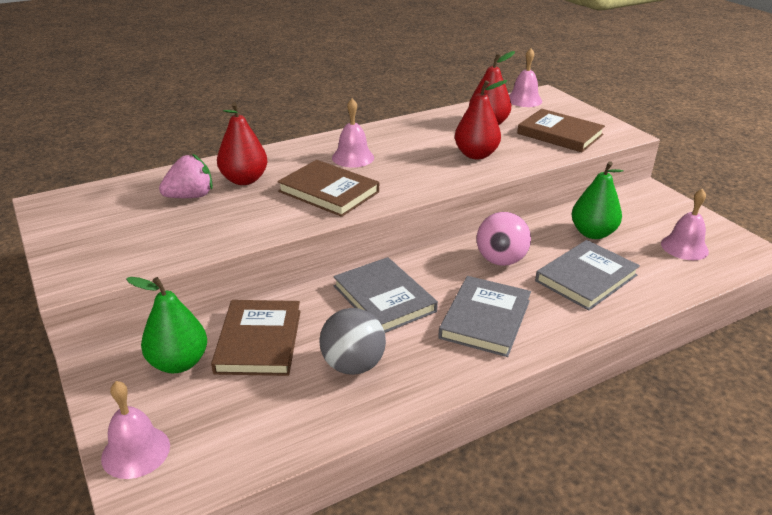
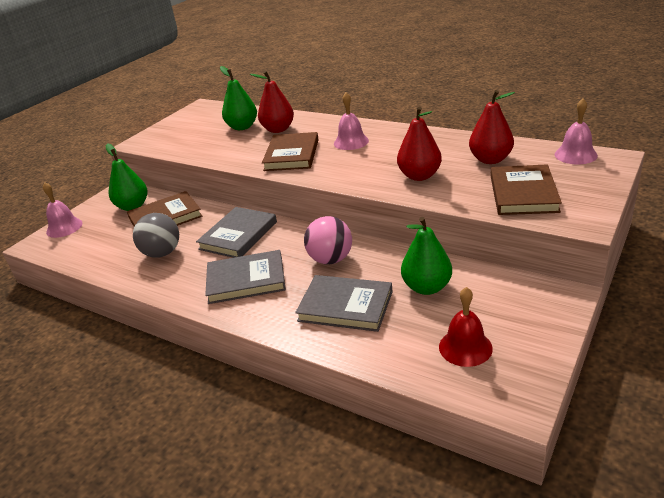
camera: 65 degrees right, 0 degrees up
(190, 196) = (242, 127): pink strawberry -> green pear
(684, 247) = (465, 347): pink bell -> red bell

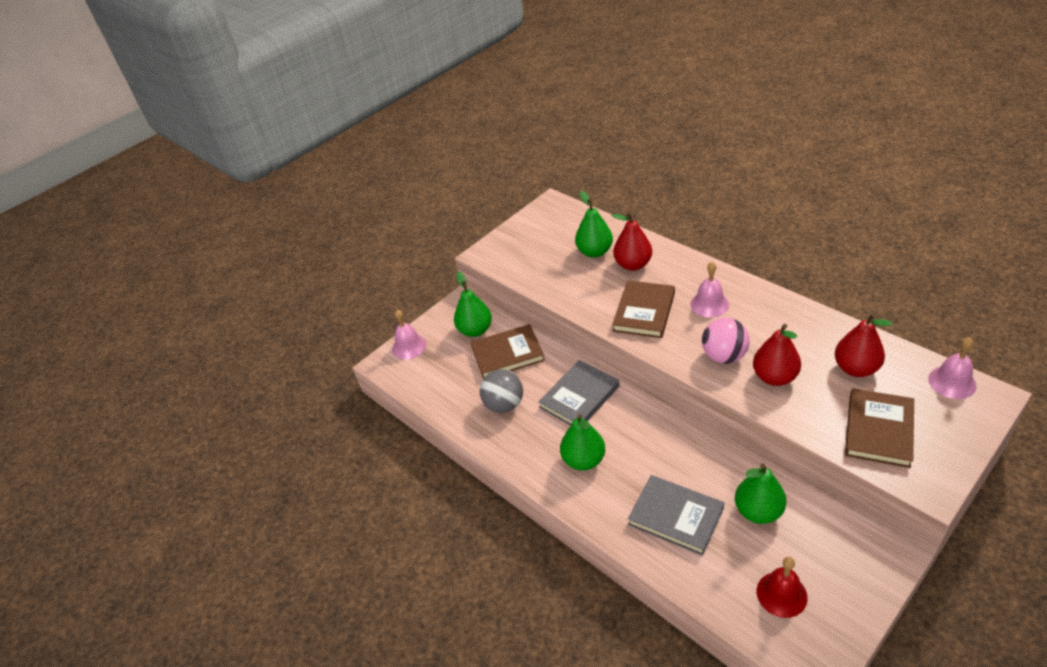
camera: 15 degrees right, 10 degrees up
(246, 280) = (584, 460): grey book -> green pear
(330, 259) = (668, 452): pink ball -> pink ball (724, 356)

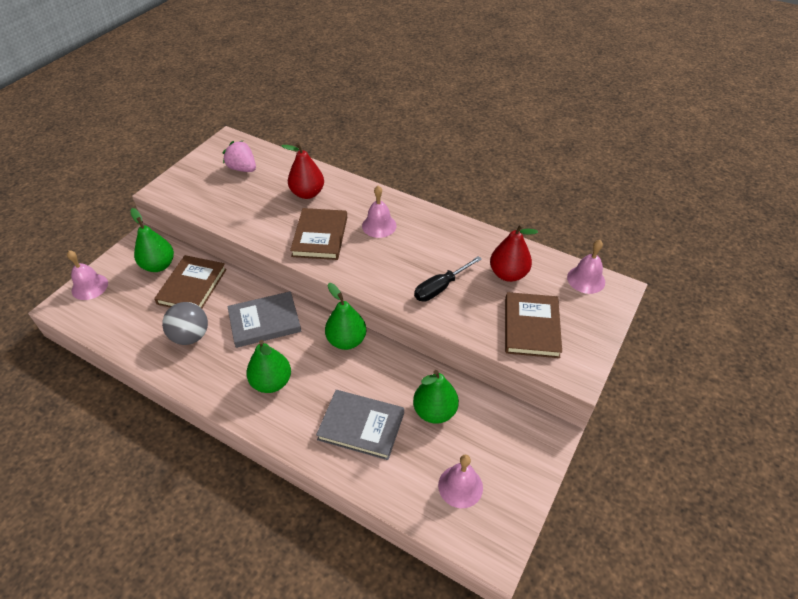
camera: 20 degrees left, 5 degrees up
(507, 354) = (192, 286): brown book -> brown book turned 45 degrees counterclockwise
(565, 235) = (242, 169): none -> pink strawberry
(579, 397) = (264, 321): grey book -> grey book turned 45 degrees clockwise
(594, 252) = (271, 183): green pear -> green pear (346, 340)
(724, 356) = (395, 272): pink ball -> none
(774, 377) = (440, 288): red pear -> black screwdriver
(781, 594) = (460, 486): red bell -> pink bell

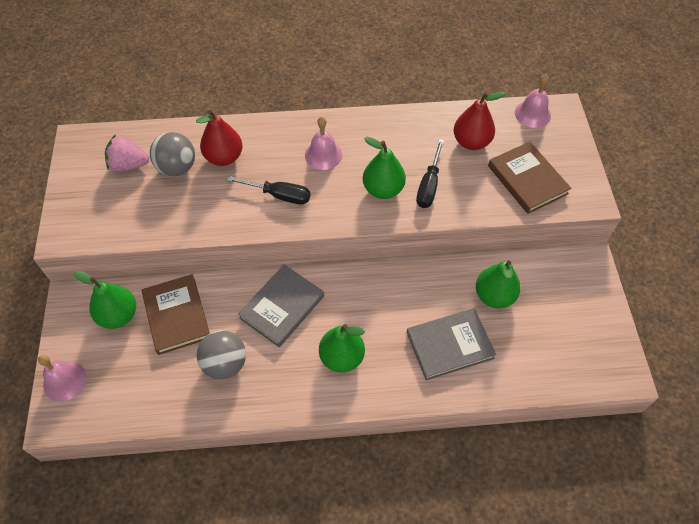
camera: 35 degrees left, 10 degrees up
(270, 185) = (177, 168): none -> grey ball
(320, 236) = (279, 195): brown book -> black screwdriver
(346, 340) = (371, 280): green pear -> green pear (383, 189)
(460, 486) = (562, 342): pink bell -> none

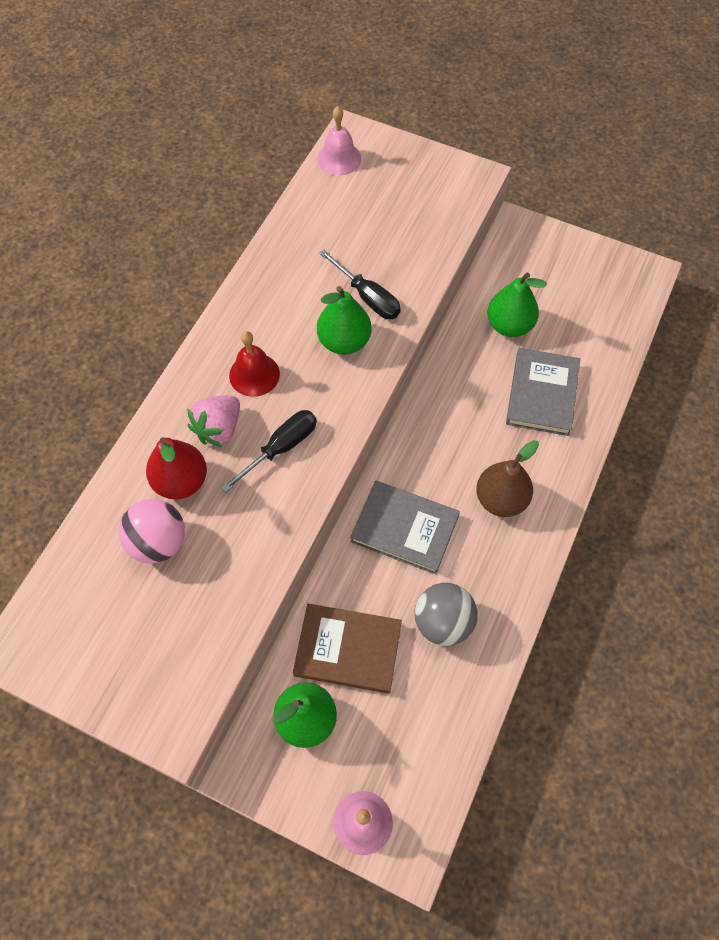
camera: 60 degrees left, 5 degrees up
(129, 165) = (111, 599): pink strawberry -> pink strawberry (219, 428)
(177, 168) = (158, 542): grey ball -> pink ball
(282, 307) = (404, 529): grey book -> grey book turned 45 degrees counterclockwise
(323, 155) = (254, 374): pink bell -> red bell
(342, 357) = (501, 499): green pear -> brown pear
(471, 142) = (337, 229): red pear -> none
(527, 179) = (418, 211): brown book -> none

